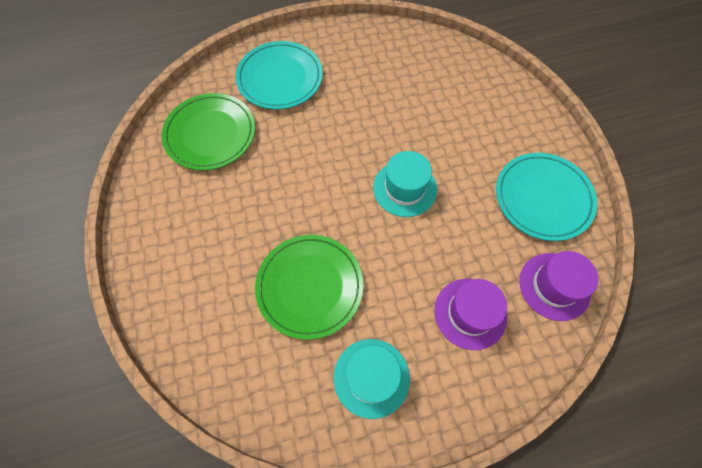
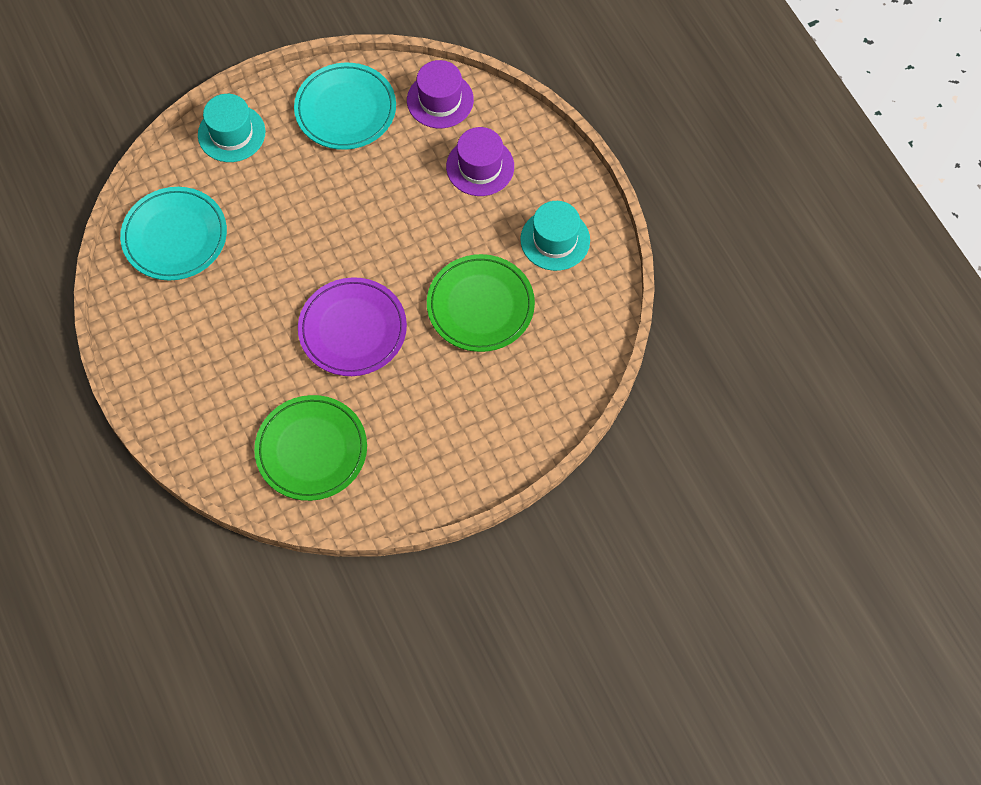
camera: 100 degrees left, 0 degrees up
(280, 78) = (215, 392): turquoise plate -> turquoise plate (175, 236)
(310, 176) = (352, 329): none -> purple plate
(404, 188) = (354, 235): turquoise hat -> turquoise hat (231, 133)

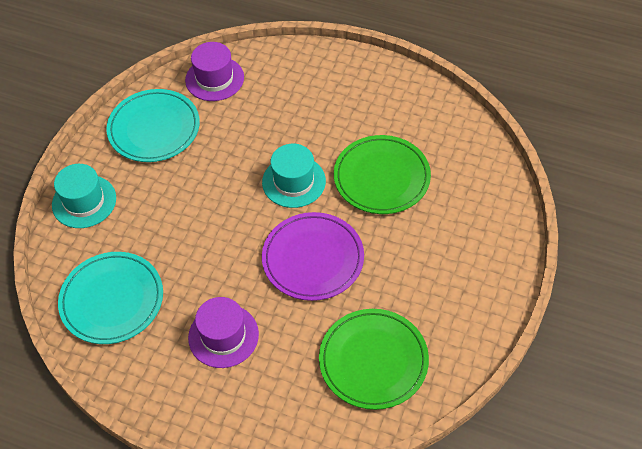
camera: 40 degrees left, 10 degrees down
(480, 167) = (286, 98): purple hat -> purple hat (223, 336)
(555, 240) = (383, 104): turquoise hat -> turquoise hat (293, 181)

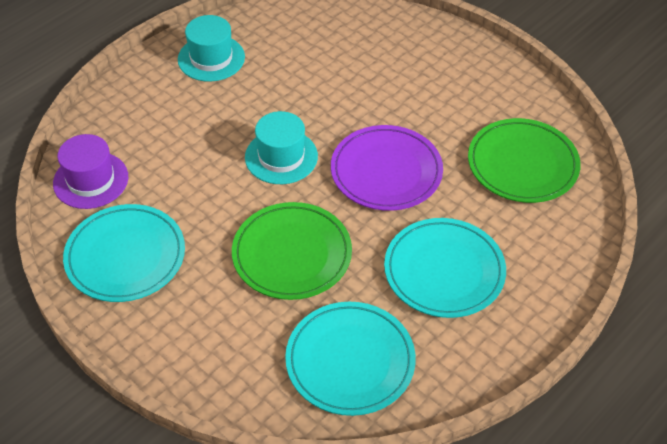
camera: 70 degrees left, 5 degrees down
(84, 201) = (191, 355): turquoise hat -> turquoise hat (211, 58)
(223, 336) = (444, 271): purple hat -> turquoise plate
(381, 177) = (317, 90): green plate -> green plate (292, 254)

